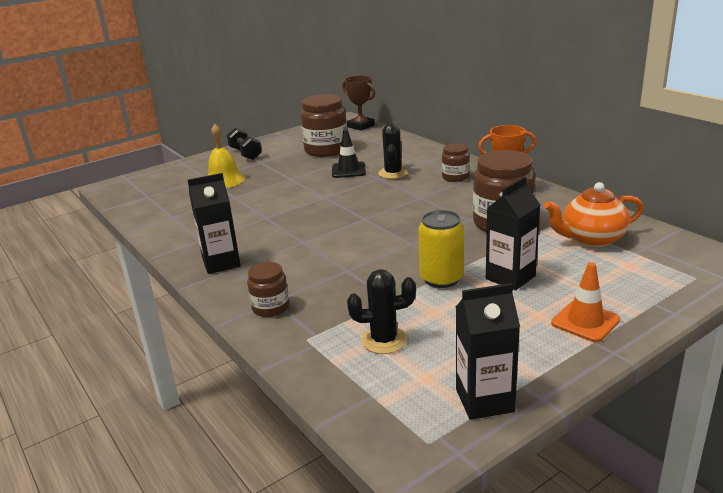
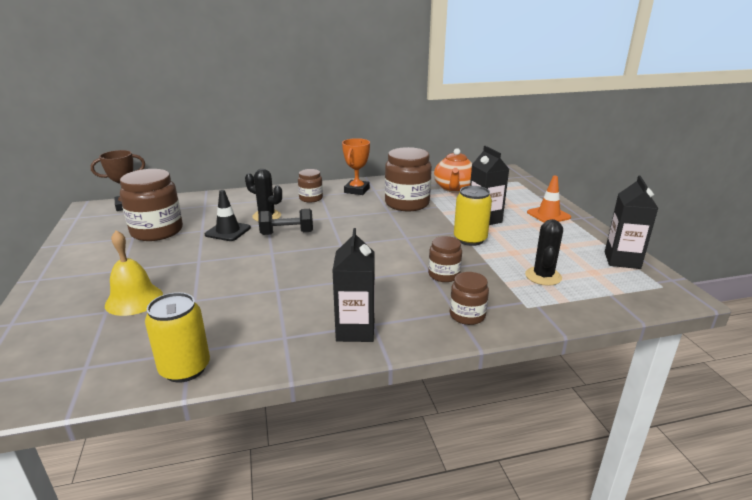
camera: 70 degrees left, 0 degrees up
(153, 222) = (185, 368): none -> yellow can
(245, 154) = (75, 275): black dumbbell -> black dumbbell (287, 233)
(342, 280) = (444, 275): none -> brown jar

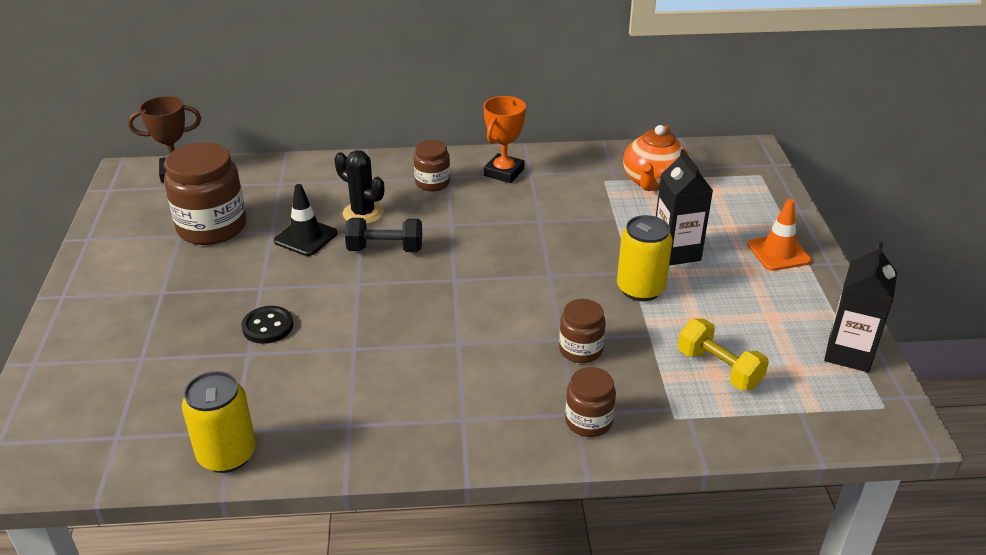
camera: 10 degrees right, 10 degrees up
(134, 300) = (176, 343): yellow bell -> none
(207, 283) = (268, 326): none -> black button
(355, 330) = (438, 426): black carton -> none
(407, 203) = (571, 207): brown jar -> none
(543, 276) = (719, 369): black cactus -> yellow dumbbell

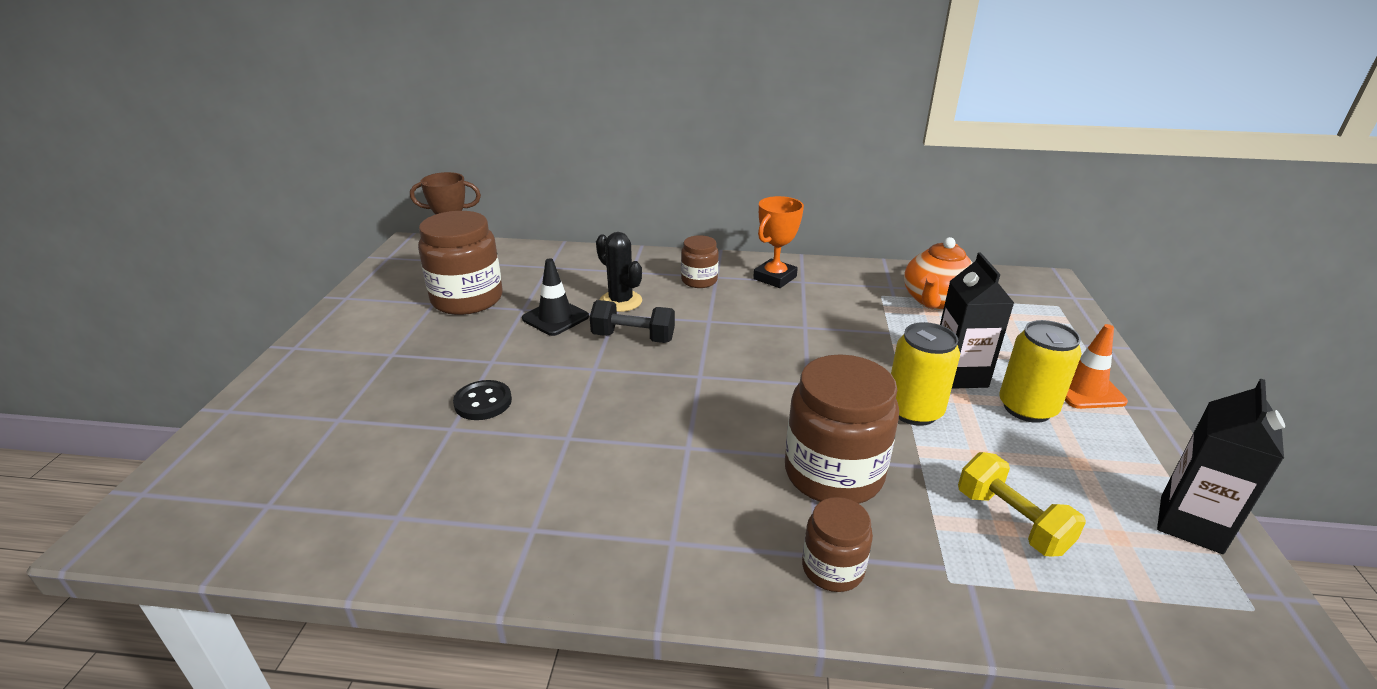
camera: 10 degrees right, 5 degrees down
(227, 455) = (377, 546): yellow can -> yellow can (1027, 408)
(580, 350) = (833, 473): brown jar -> brown jar, size x1.85

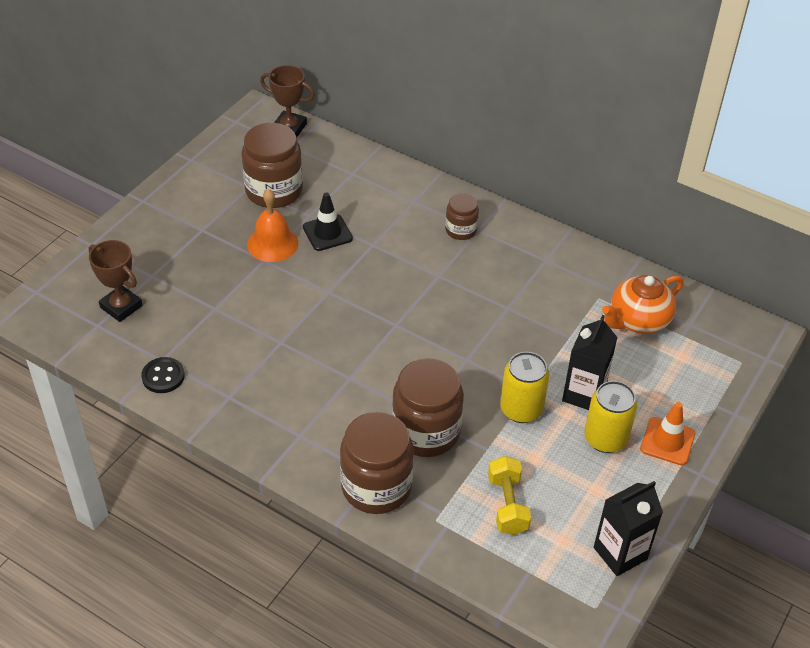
camera: 25 degrees right, 15 degrees up
(301, 469) = (121, 307): none -> brown trophy
(483, 402) = (242, 294): black button -> black button (163, 376)
(494, 343) = (272, 243): none -> orange bell
(620, 301) = (385, 232): black cactus -> none
(633, 337) = (372, 272): black dumbbell -> none
(775, 278) = (525, 248): orange trophy -> none
(832, 568) = (376, 486): brown jar -> brown jar, size x1.85

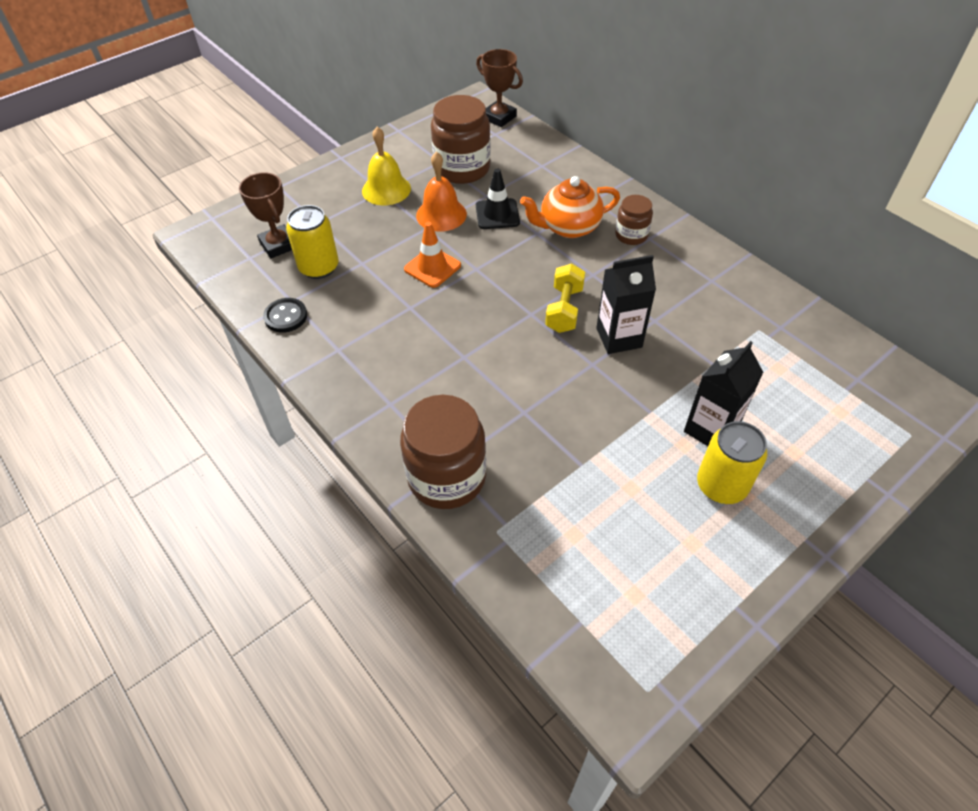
camera: 20 degrees right, 5 degrees up
(206, 227) = (386, 189): none -> yellow bell
(426, 432) = (521, 430): brown jar -> none
(507, 505) = (582, 534): yellow dumbbell -> yellow dumbbell (564, 309)
(521, 409) = (634, 430): yellow can -> yellow can (319, 267)
(620, 553) = (698, 629): black carton -> black carton (619, 338)
(638, 320) = (797, 362): orange teapot -> orange teapot (568, 227)
(667, 441) = (795, 506): orange traffic cone -> orange traffic cone (432, 267)

